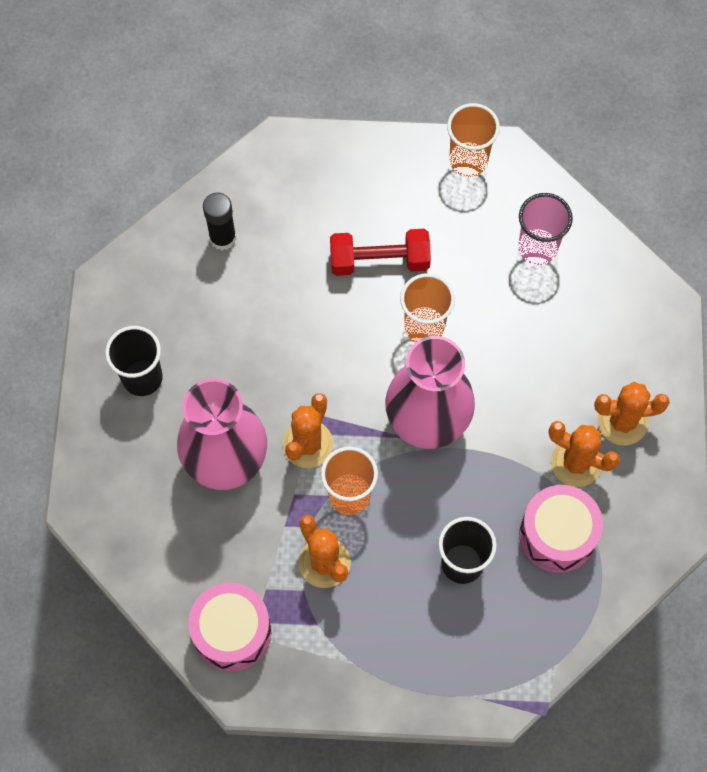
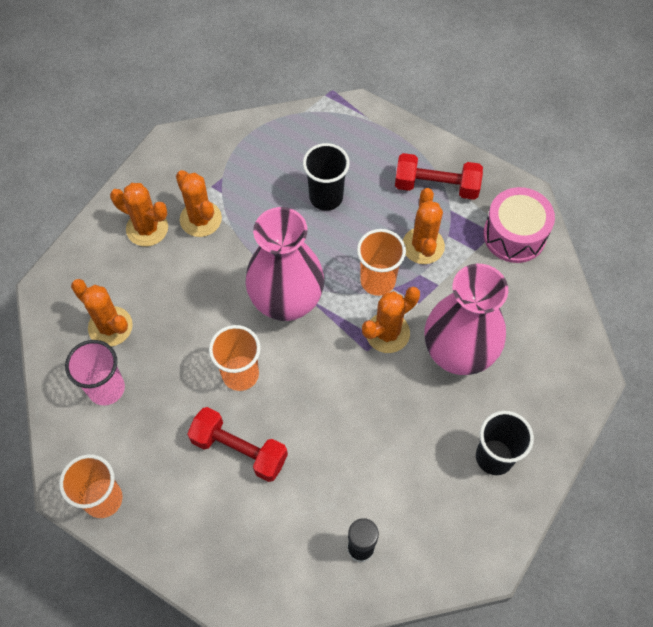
camera: 150 degrees left, 5 degrees down
(349, 647) = (436, 186): none -> red dumbbell
(557, 535) = (248, 182): pink drum -> none
(579, 304) = (110, 327): none -> orange cactus

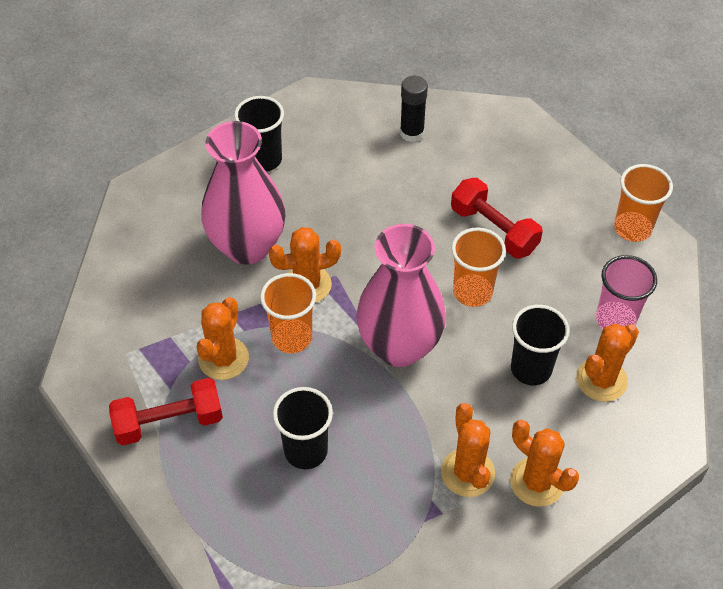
camera: 160 degrees left, 10 degrees down
(110, 327) = (601, 380): orange cactus -> orange cactus turned 75 degrees clockwise
(171, 317) = (531, 369): none -> black cup
(436, 186) = (169, 422): red dumbbell -> red dumbbell turned 45 degrees counterclockwise
(514, 235) = (118, 339): pink drum -> none

